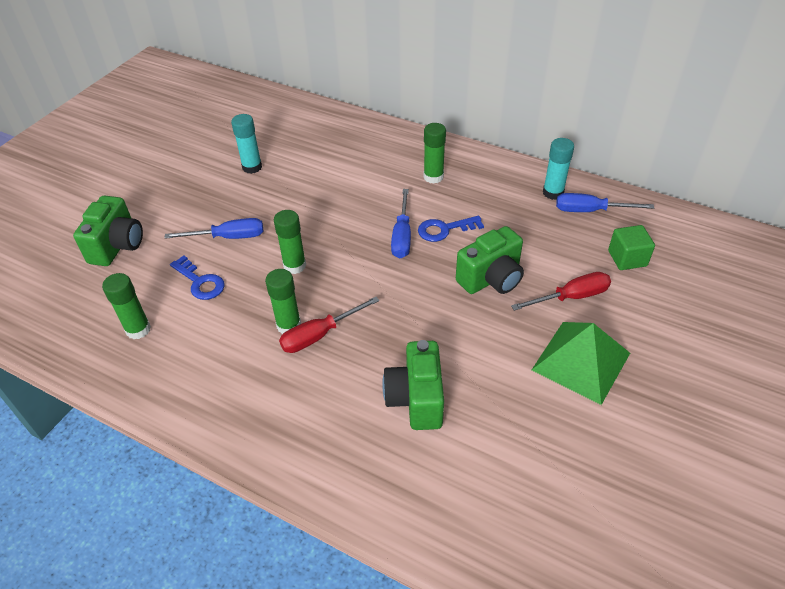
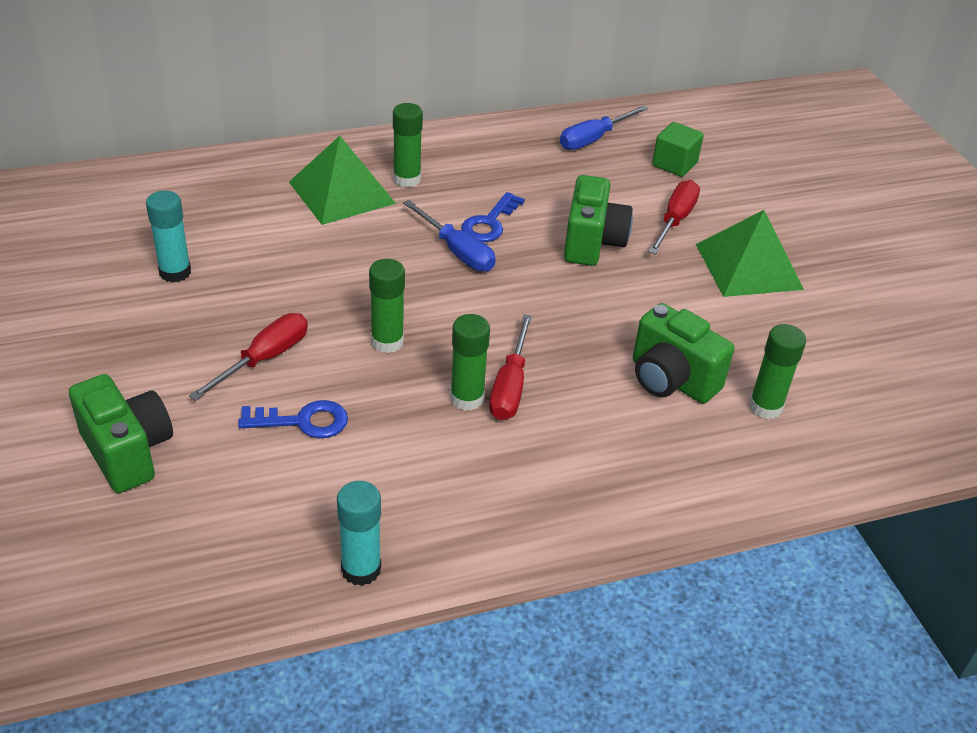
camera: 50 degrees left, 5 degrees down
(138, 329) = (304, 512): green glue stick -> green glue stick (765, 407)
(228, 237) = (264, 359): blue screwdriver -> red screwdriver
(387, 166) = (342, 192): none -> green pyramid
(553, 193) = (541, 139): turquoise glue stick -> turquoise glue stick (361, 569)

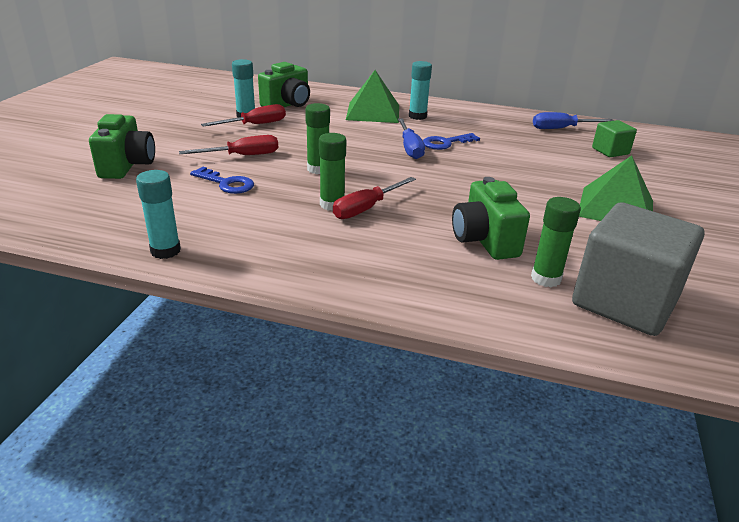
camera: 35 degrees right, 10 degrees down
(407, 179) = (417, 116): green glue stick -> turquoise glue stick
(592, 243) = (505, 167): green camera -> green camera (287, 105)
(675, 220) = (580, 173): red screwdriver -> red screwdriver (255, 125)
(848, 404) = (624, 302): none -> grey cube

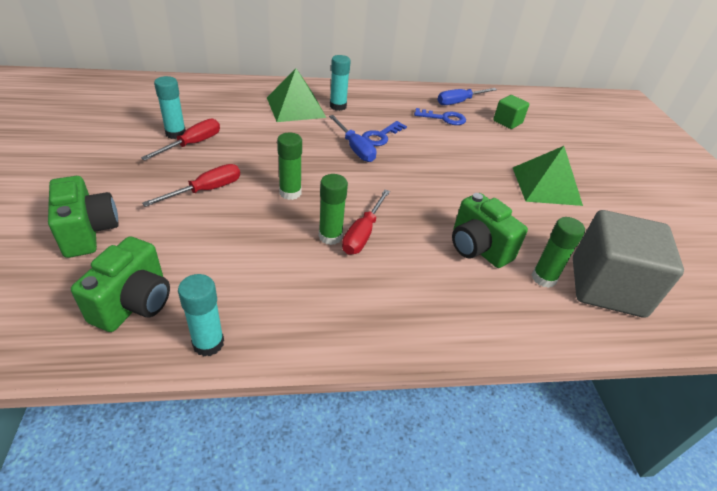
camera: 25 degrees left, 10 degrees up
(226, 183) = (213, 232): blue key -> blue key (444, 118)
(287, 105) = (208, 110): green camera -> green camera (134, 303)

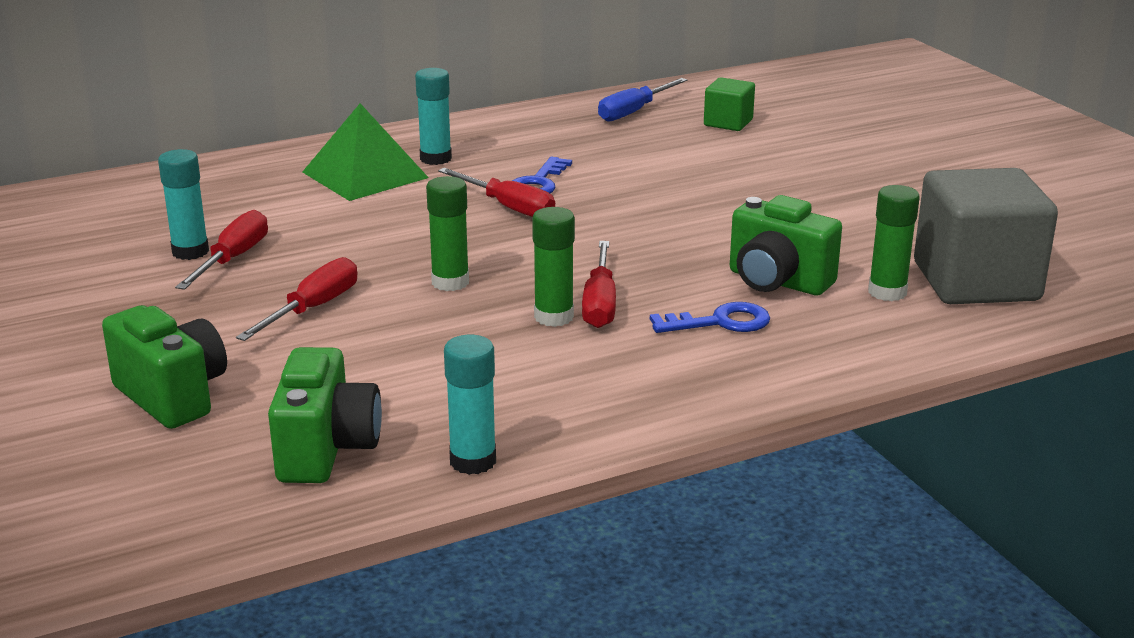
camera: 15 degrees left, 15 degrees down
(355, 148) = (508, 207): blue screwdriver -> red screwdriver
(444, 118) = (623, 139): blue key -> blue key (720, 322)
(546, 186) = (833, 190): green pyramid -> none

